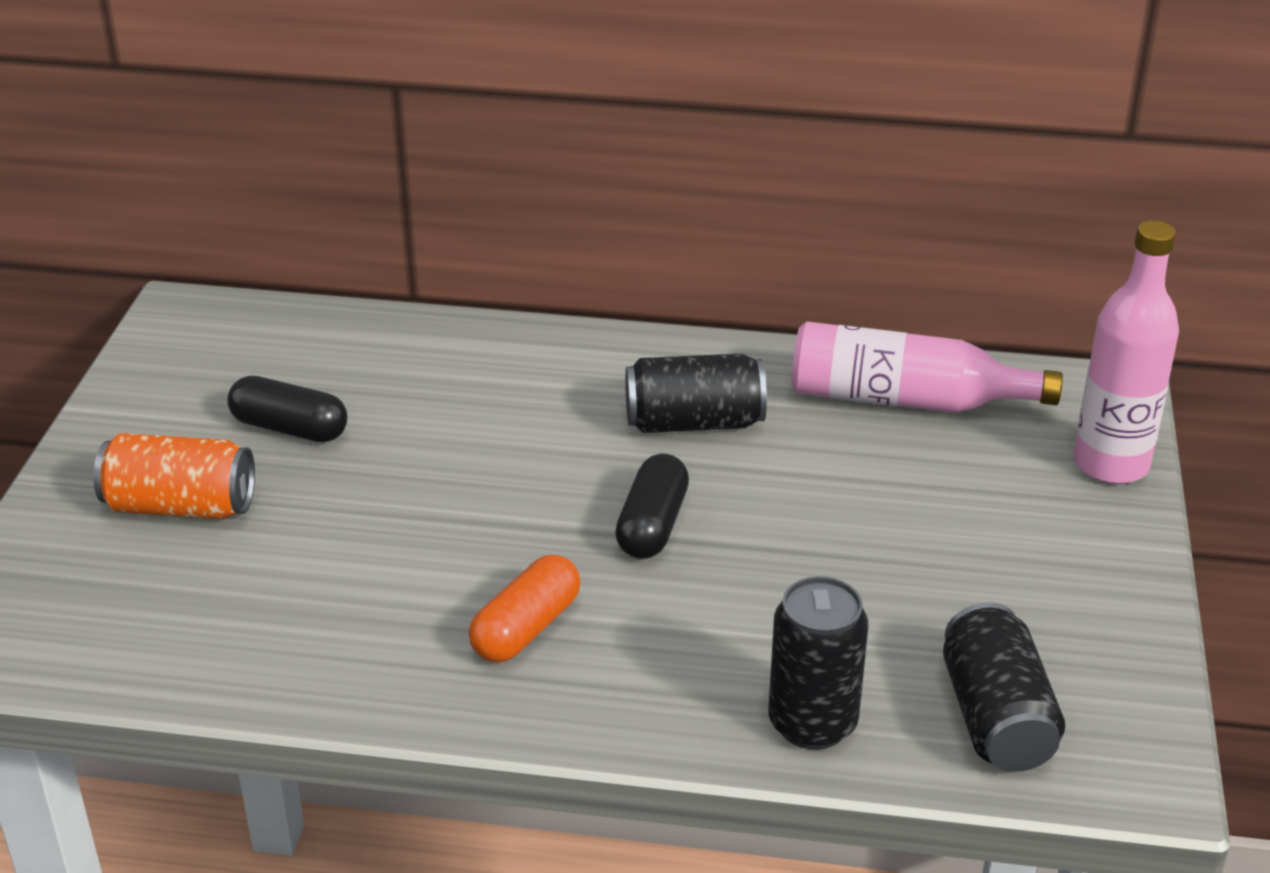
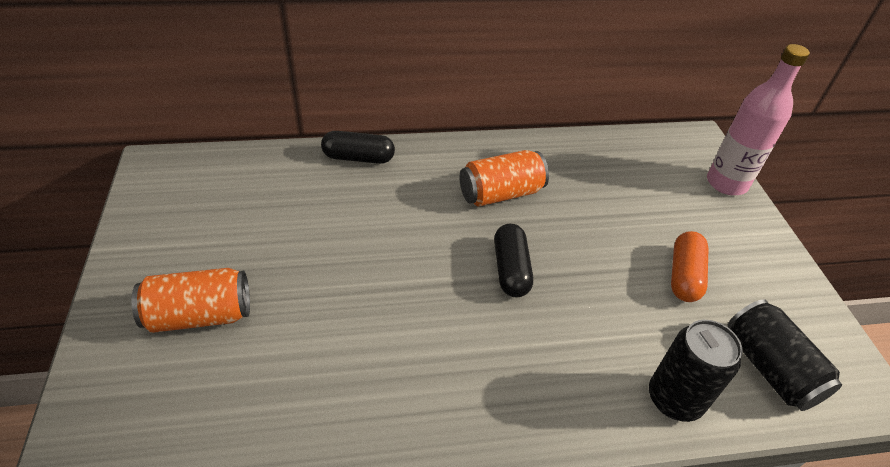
camera: 20 degrees left, 10 degrees up
(290, 428) = (256, 239): black capsule -> black capsule (358, 158)
(526, 628) = (469, 365): orange capsule -> orange capsule (684, 275)
(694, 423) = (501, 193): black can -> orange can
(905, 400) = (605, 160): pink bottle -> none

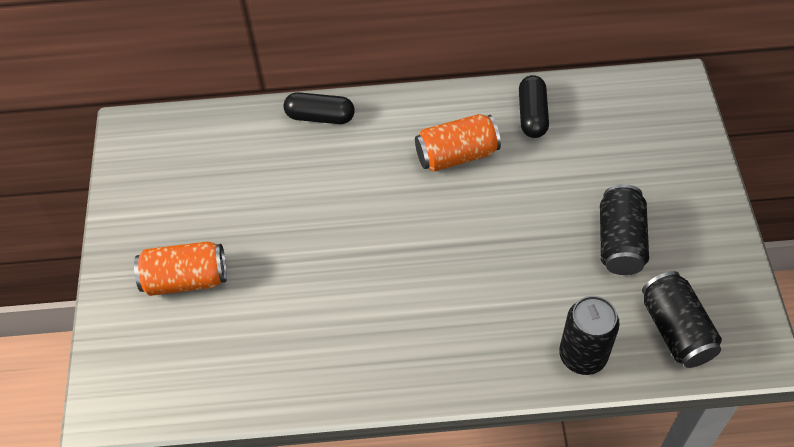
camera: 10 degrees right, 10 degrees up
(510, 269) = (456, 236): black capsule -> black capsule (532, 115)
(684, 275) = (620, 241): orange capsule -> black can
(726, 183) = (691, 139): pink bottle -> none

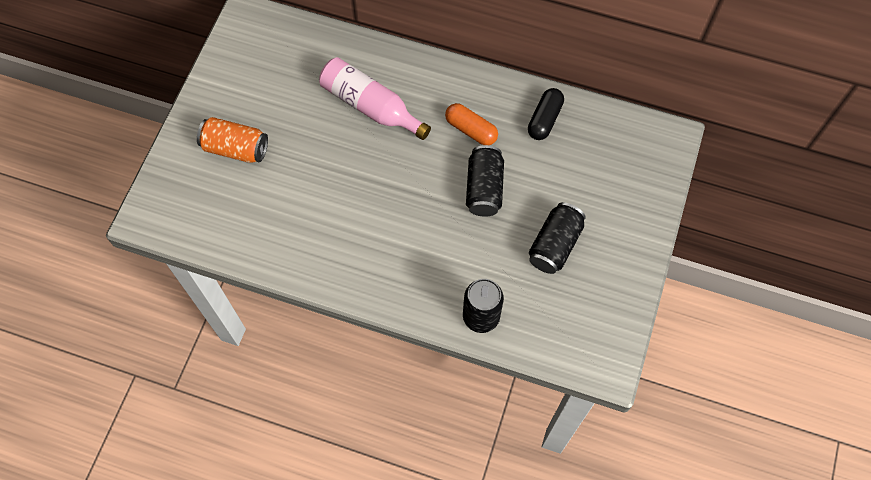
camera: 20 degrees right, 10 degrees up
(320, 117) = (386, 59): black capsule -> none
(328, 172) = (371, 106): none -> pink bottle
(457, 155) = (471, 130): orange can -> orange capsule
(676, 330) = (558, 326): black can -> black can (484, 188)

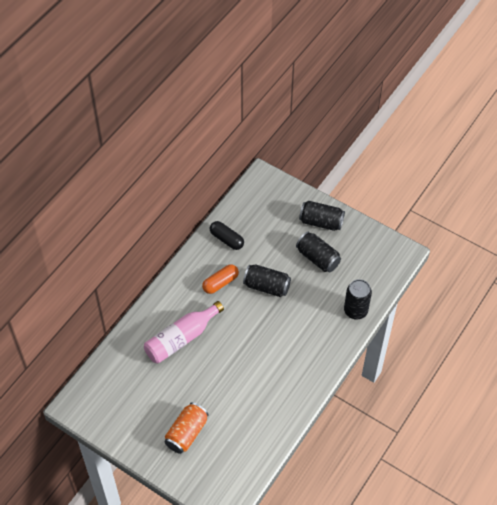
camera: 75 degrees left, 10 degrees down
(620, 235) = (321, 222): none -> black can

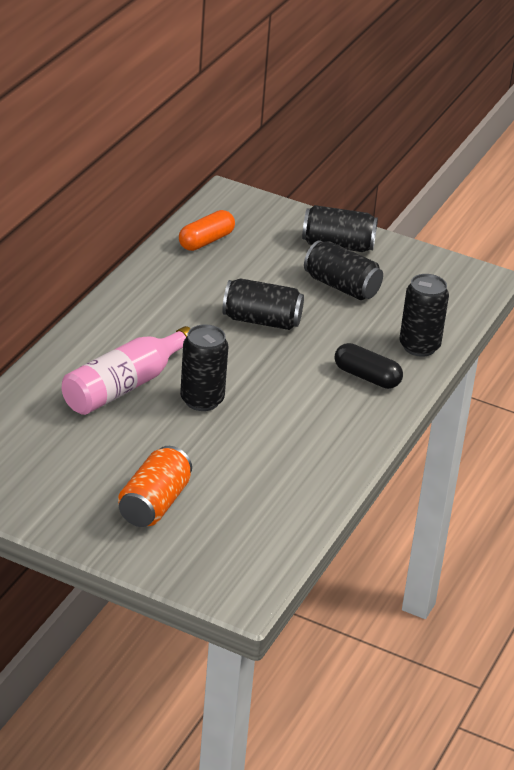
camera: 10 degrees left, 20 degrees down
(220, 283) = (181, 318): orange capsule -> orange capsule (206, 241)
(223, 351) = (202, 400): none -> black can
(226, 239) = (182, 267): black capsule -> black capsule (367, 377)

